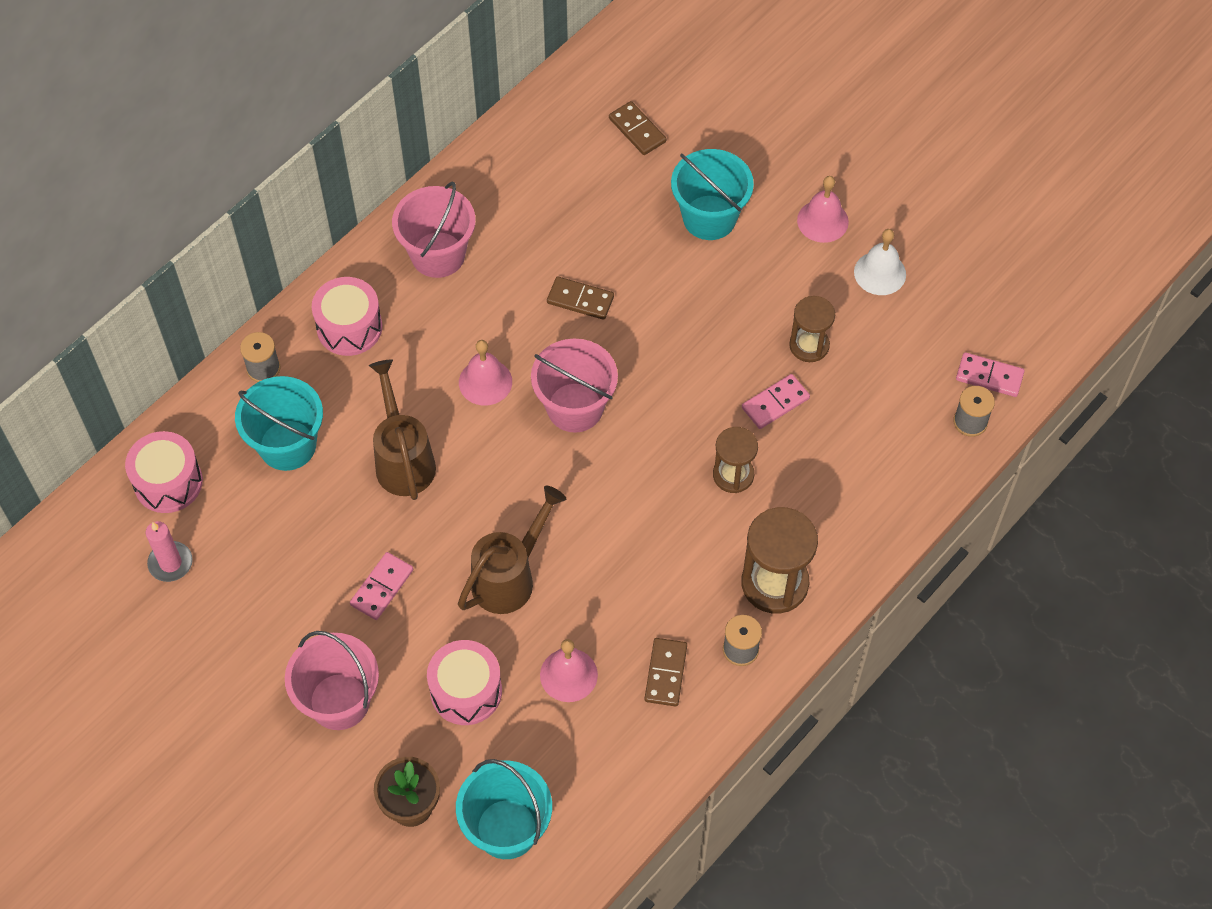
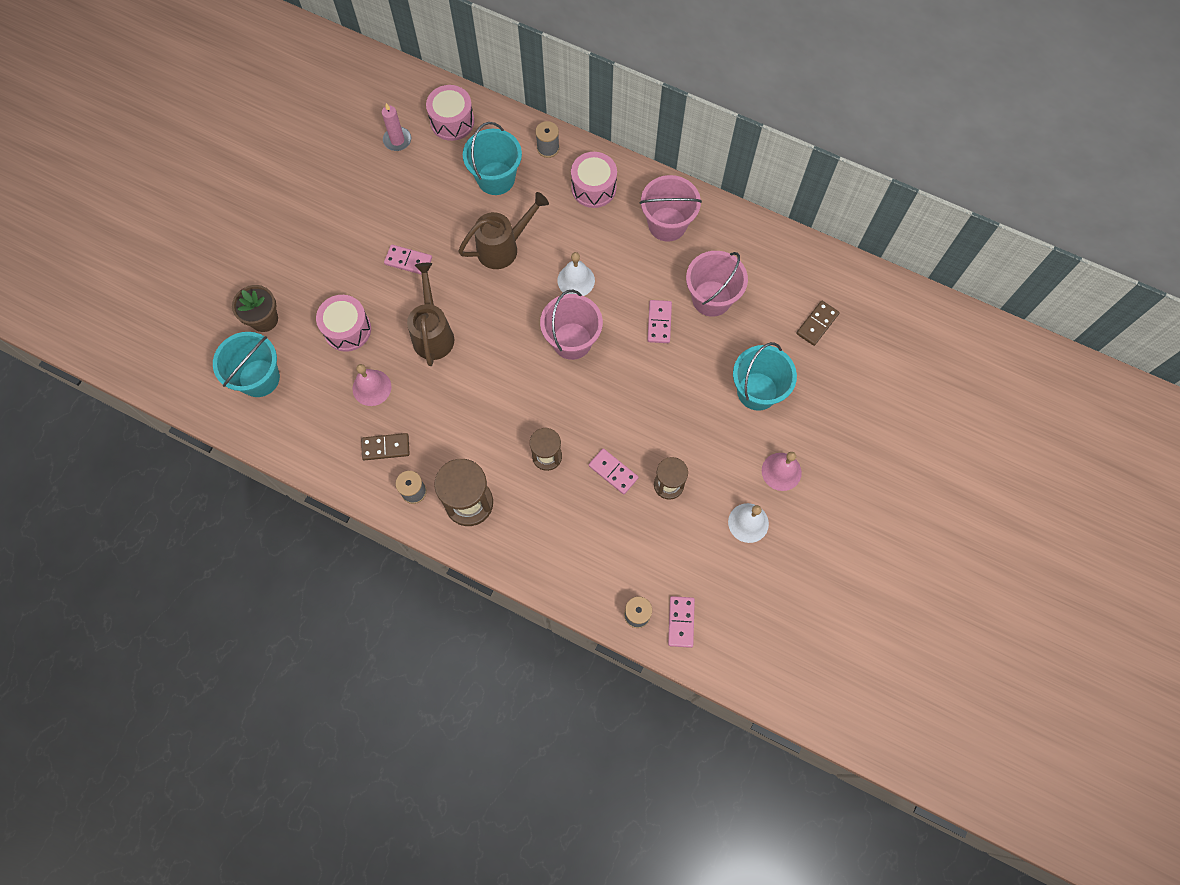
camera: 75 degrees right, 10 degrees up
(339, 701) = (325, 259): pink bucket -> pink bucket (711, 298)
(485, 382) = (576, 280): pink bell -> white bell
(509, 578) = (433, 333): brown watering can -> brown watering can turned 120 degrees counterclockwise
(580, 300) = (659, 322): brown domino -> pink domino

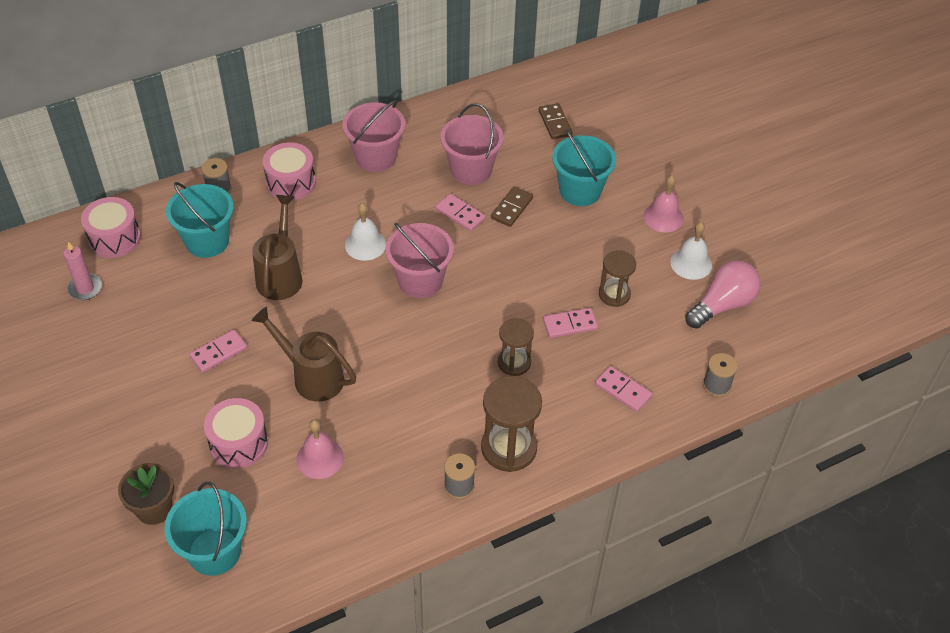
camera: 55 degrees left, 20 degrees down
(386, 447) = (393, 483): brown domino -> brown domino (511, 208)
(681, 622) = (746, 359): pink domino -> pink domino (623, 390)
(723, 572) = (722, 305): none -> pink light bulb

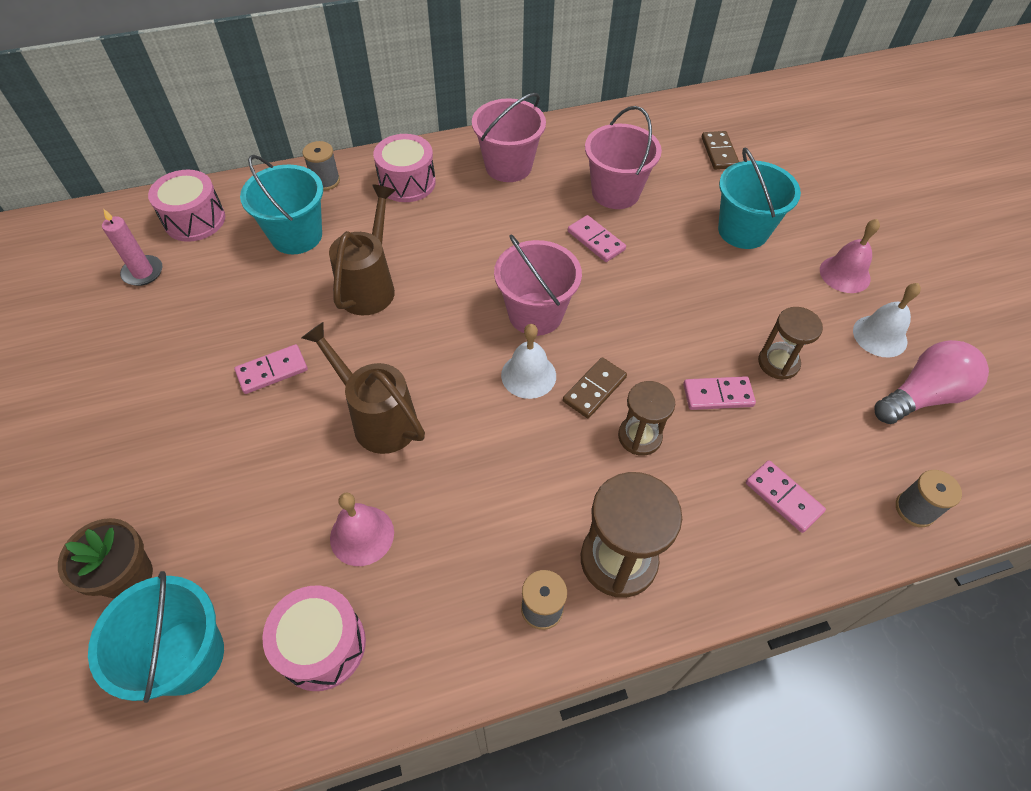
camera: 10 degrees right, 5 degrees up
(239, 443) = (263, 496): pink drum -> pink drum (322, 645)
(365, 244) = (477, 262): white bell -> white bell (528, 375)
(511, 208) = (658, 241): brown domino -> brown domino (594, 389)

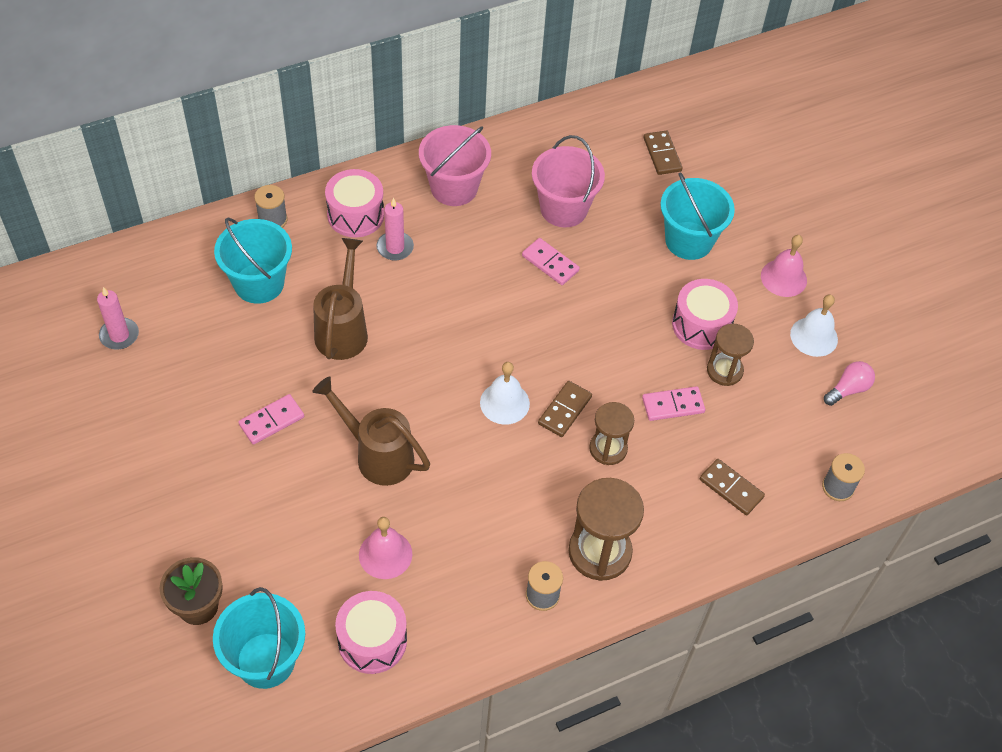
camera: 10 degrees left, 0 degrees up
(195, 220) = (152, 275): pink drum -> pink drum (701, 325)
(440, 214) = (395, 247): none -> pink candle
(535, 314) = (502, 343): pink bucket -> none
(783, 497) = (731, 488): pink domino -> brown domino
(922, 396) = (848, 389): pink light bulb -> pink light bulb, size x0.58

